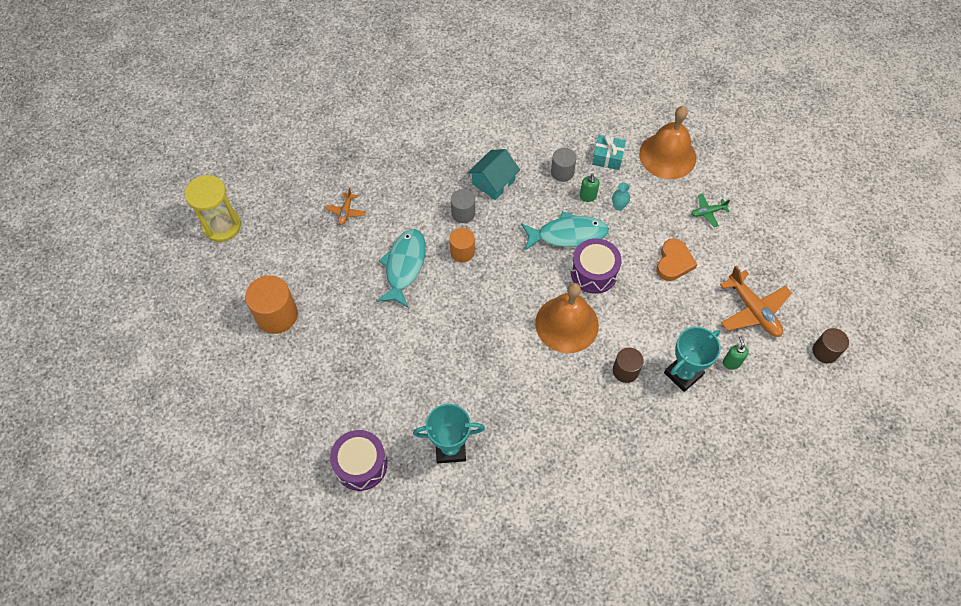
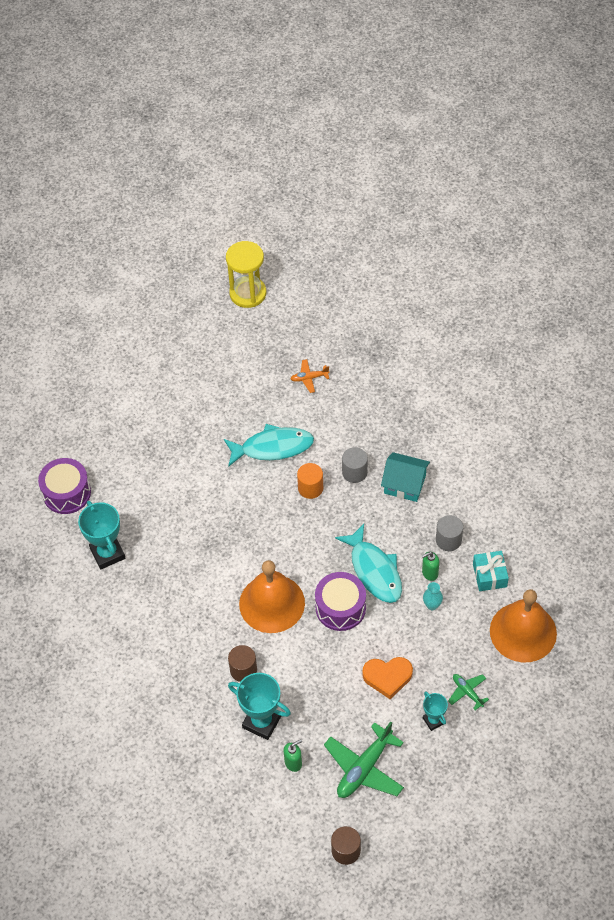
camera: 70 degrees right, 5 degrees down
(277, 315) = (178, 373): orange cylinder -> none
(725, 245) = (433, 720): none -> turquoise trophy
(753, 310) = (364, 768): orange plane -> green plane

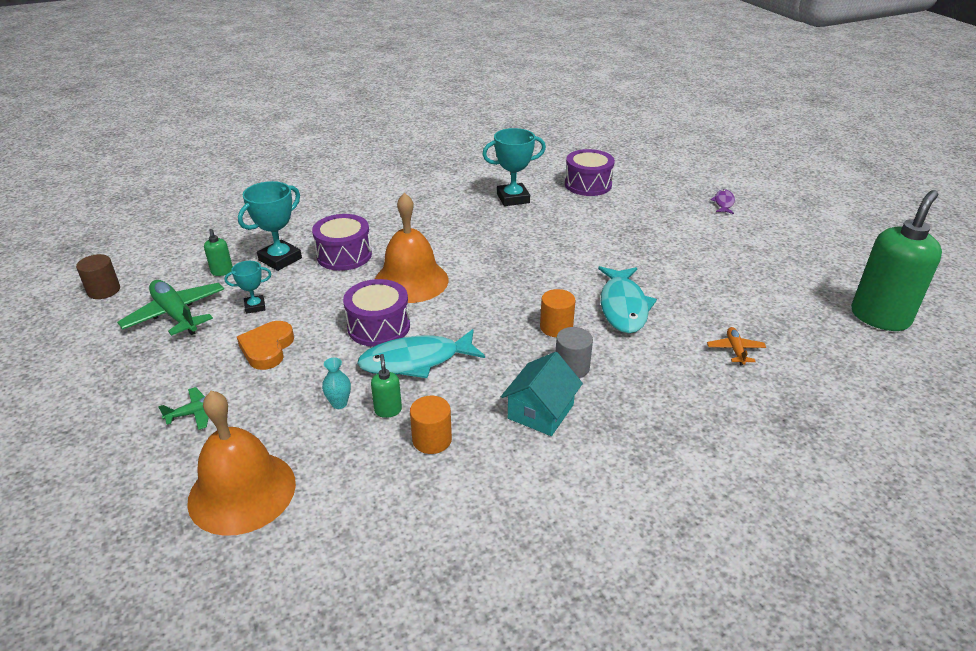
camera: 100 degrees right, 20 degrees down
(87, 382) = (723, 203): none -> purple fish
(243, 670) = (344, 255): brown cylinder -> purple drum
(248, 293) = (880, 317): yellow hourglass -> green soap dispenser
(433, 720) = (185, 376): turquoise trophy -> turquoise trophy (255, 306)
(448, 540) = (432, 440): grey cylinder -> orange cylinder
(489, 575) = (353, 473): turquoise gift -> none

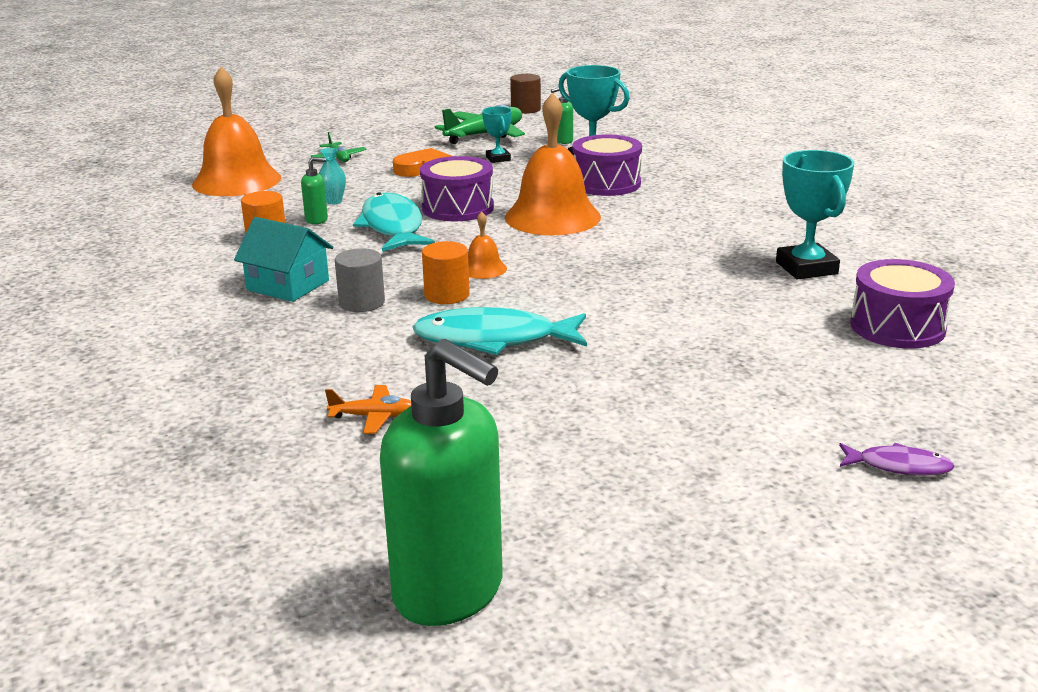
camera: 90 degrees right, 10 degrees down
(509, 312) = (483, 269): none -> orange bell

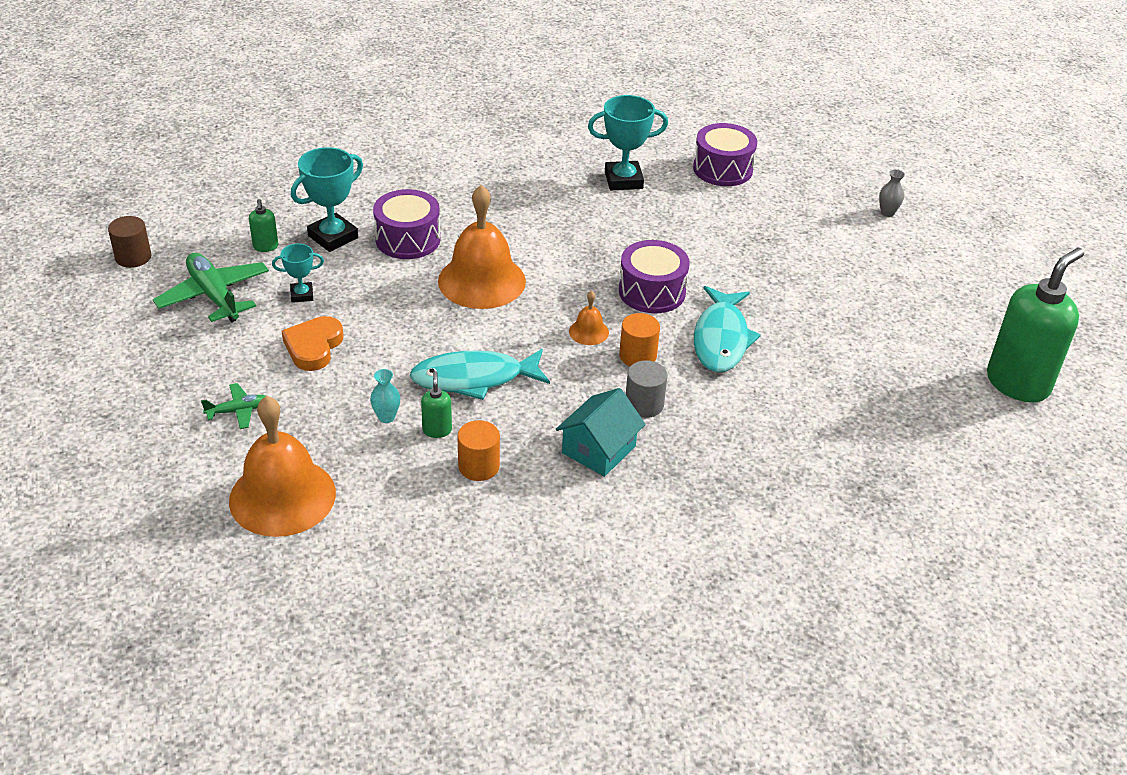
camera: 85 degrees left, 15 degrees up
(374, 417) = (833, 404): orange plane -> none
(458, 208) = (438, 334): purple drum -> purple drum (652, 292)
(898, 466) = (887, 213): purple fish -> grey vase

